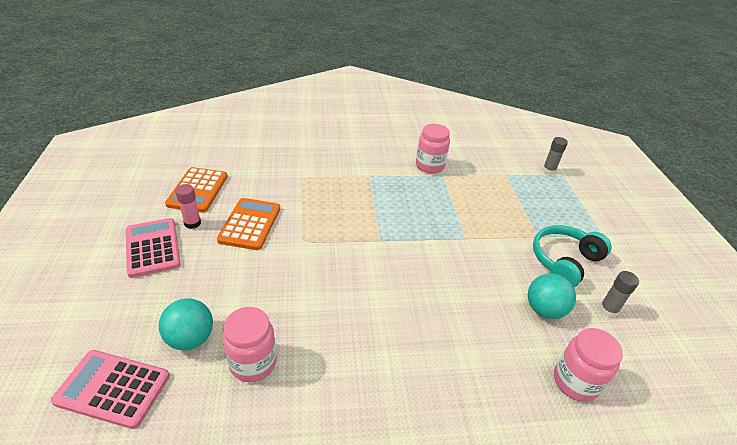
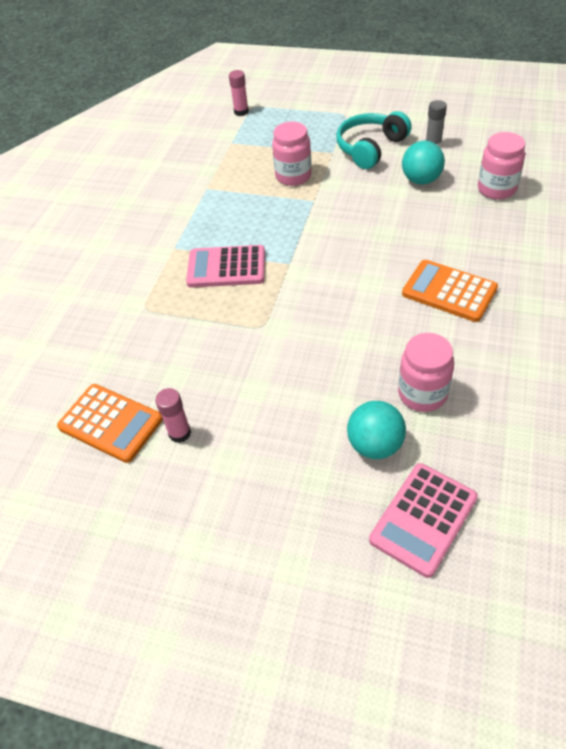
camera: 60 degrees left, 10 degrees up
(152, 247) = (209, 479): pink calculator -> pink calculator (226, 267)
(250, 224) = (210, 373): orange calculator -> orange calculator (449, 291)
(429, 166) = (184, 194): pink jar -> pink jar (293, 176)
(548, 170) = (241, 112): grey glue stick -> pink glue stick
(564, 261) = (370, 148): turquoise headphones -> turquoise headphones turned 60 degrees clockwise

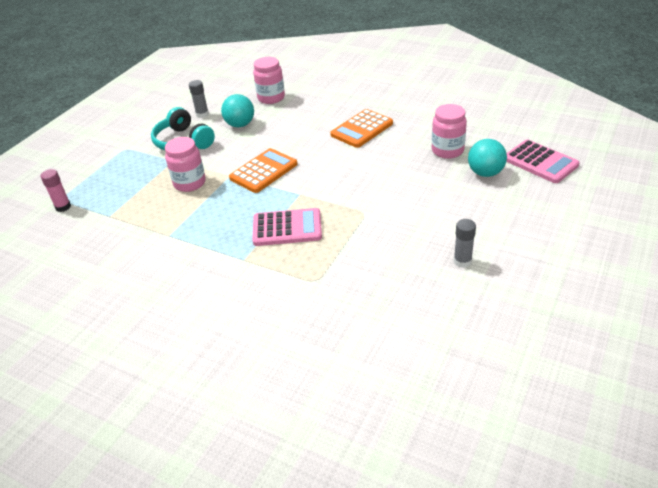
camera: 80 degrees left, 10 degrees down
(111, 423) = (445, 302): orange calculator -> orange calculator (263, 171)
(180, 433) = (462, 261): pink glue stick -> grey glue stick
(226, 267) = (287, 228): pink calculator -> pink calculator turned 105 degrees counterclockwise

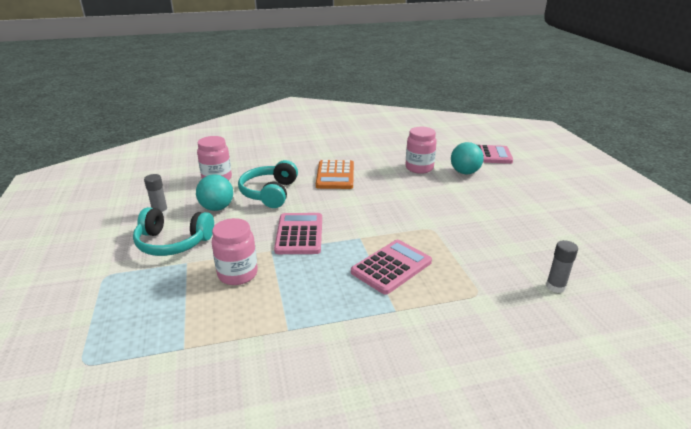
camera: 45 degrees left, 10 degrees down
(63, 207) = (98, 371): pink glue stick -> none
(263, 171) = (299, 234): orange calculator -> pink calculator
(290, 126) = (270, 193): none -> turquoise headphones
(462, 261) = (543, 229): grey glue stick -> grey glue stick (555, 287)

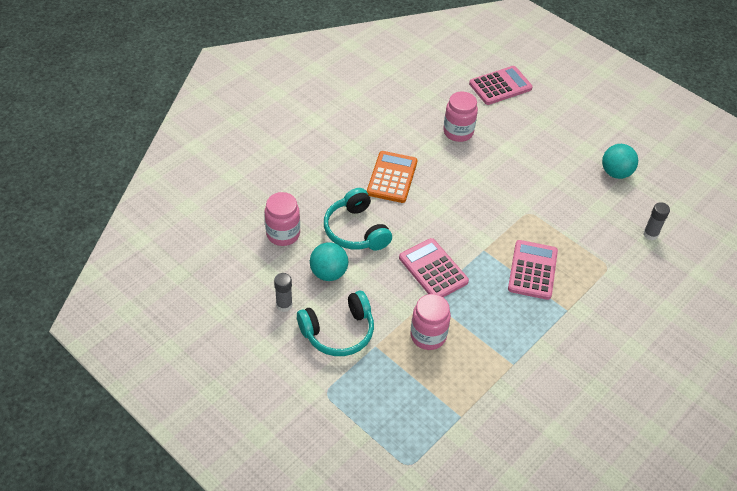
camera: 35 degrees left, 20 degrees up
(335, 175) = (392, 177): orange calculator -> orange calculator turned 135 degrees counterclockwise
(465, 172) = (502, 121): turquoise ball -> turquoise ball (615, 173)

